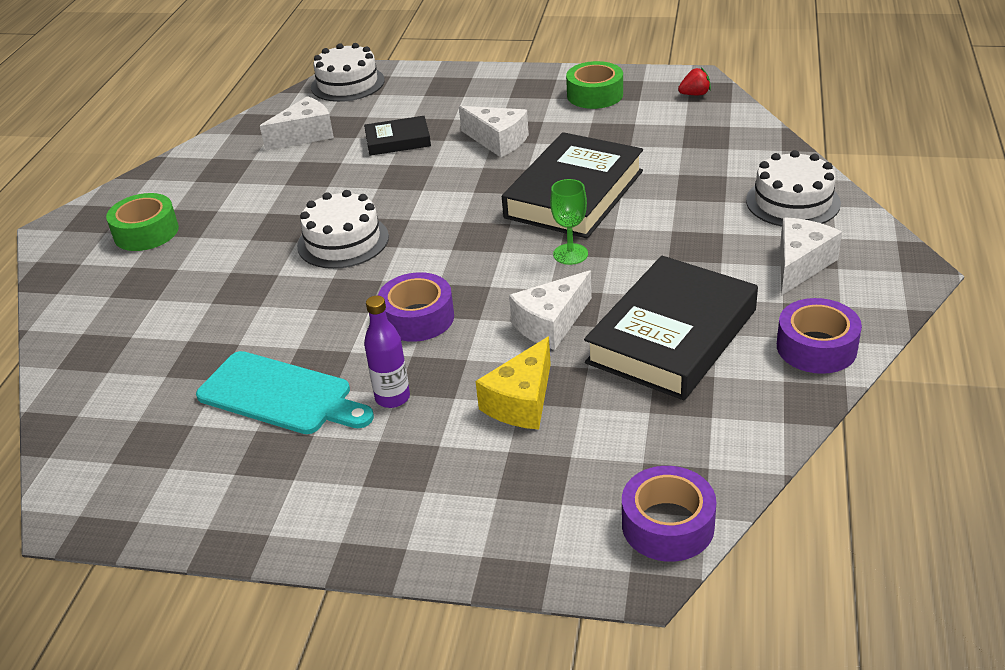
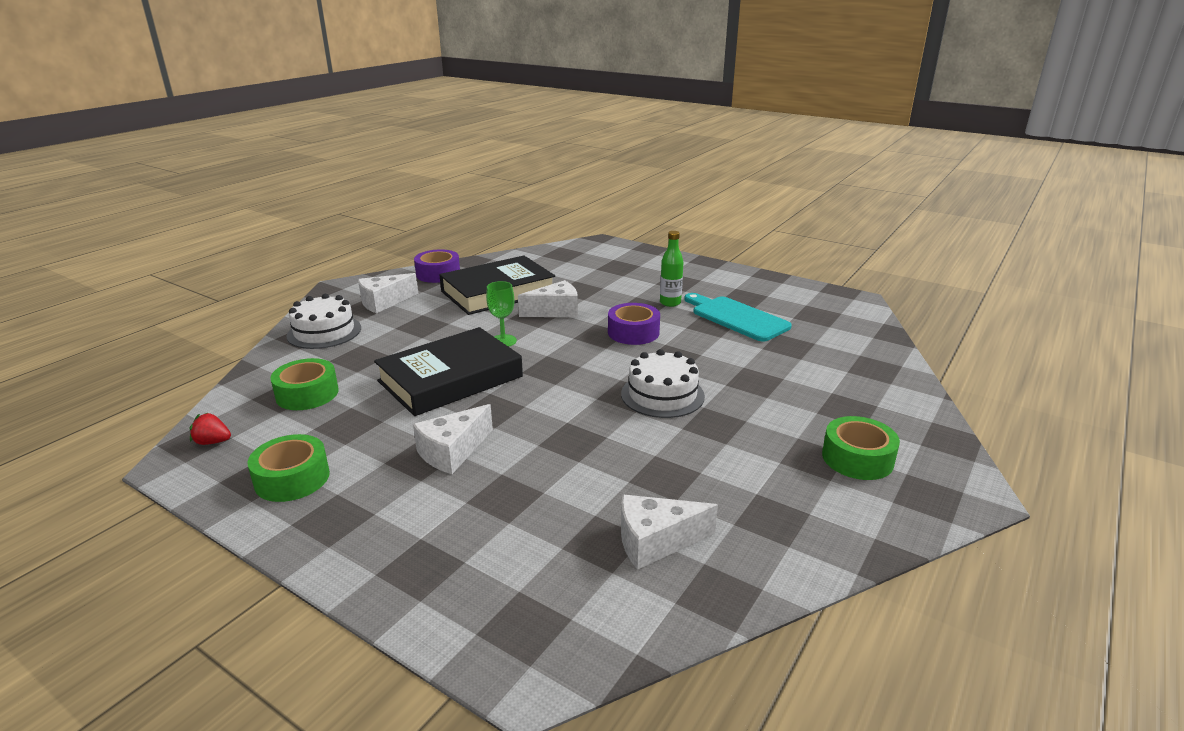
camera: 160 degrees left, 10 degrees down
(348, 84) = (550, 639): white cake -> none
(392, 398) = (670, 303): purple bottle -> green bottle
(398, 141) = (550, 490): black book -> none
(498, 141) = (452, 452): white cheese -> white cheese turned 105 degrees counterclockwise
(521, 402) = (602, 287): yellow cheese -> none
(667, 525) = (576, 247): purple tape -> none
(688, 142) = (307, 394): none -> green tape

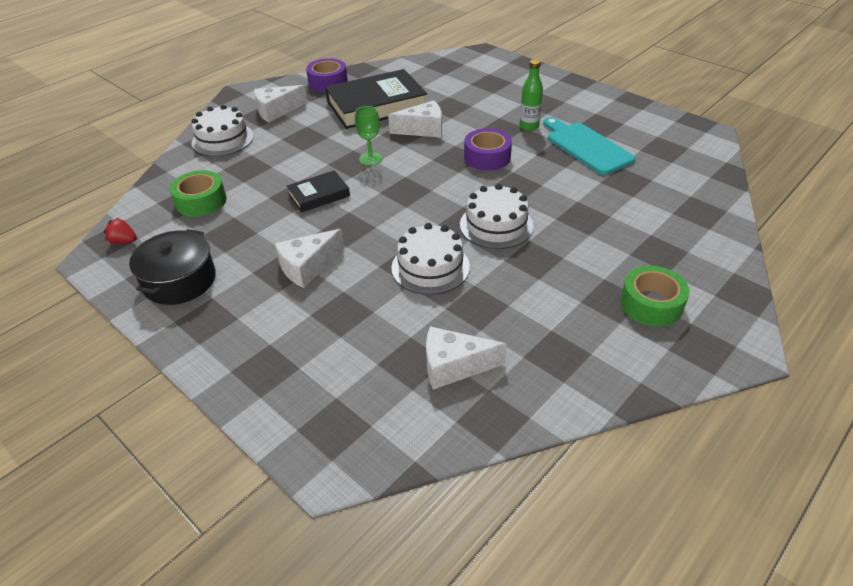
camera: 10 degrees right, 15 degrees up
(292, 478) = (180, 280): green tape -> black pot
(450, 379) = (319, 195): black book -> black book, size x0.51
(599, 441) = (430, 267): none -> white cake

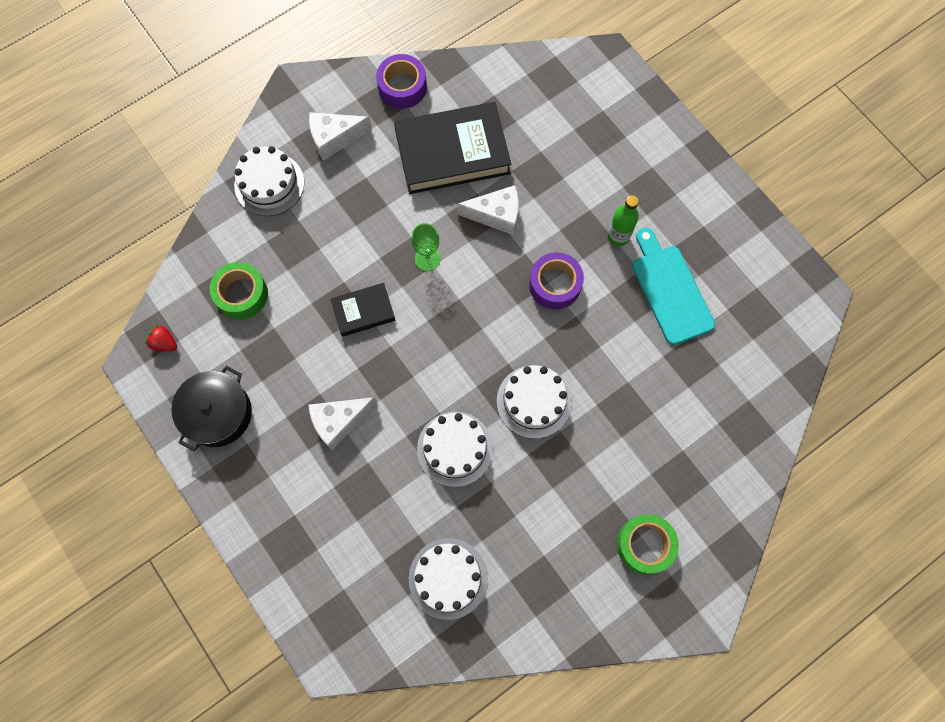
camera: 10 degrees right, 30 degrees up
(454, 366) = (448, 578): white cheese -> white cake

